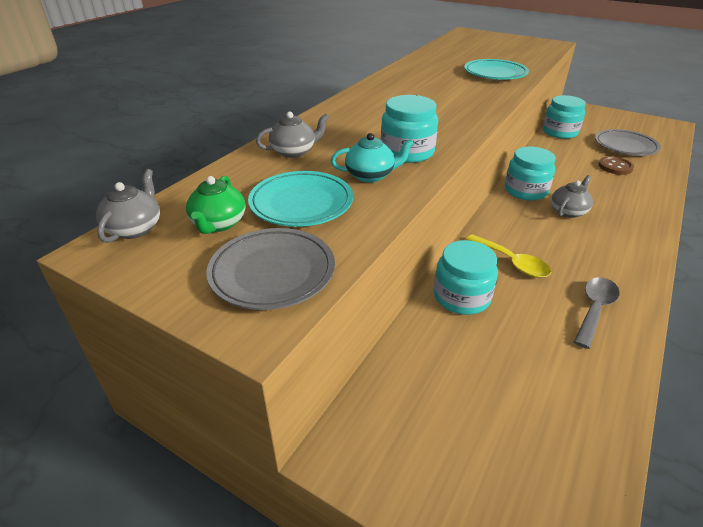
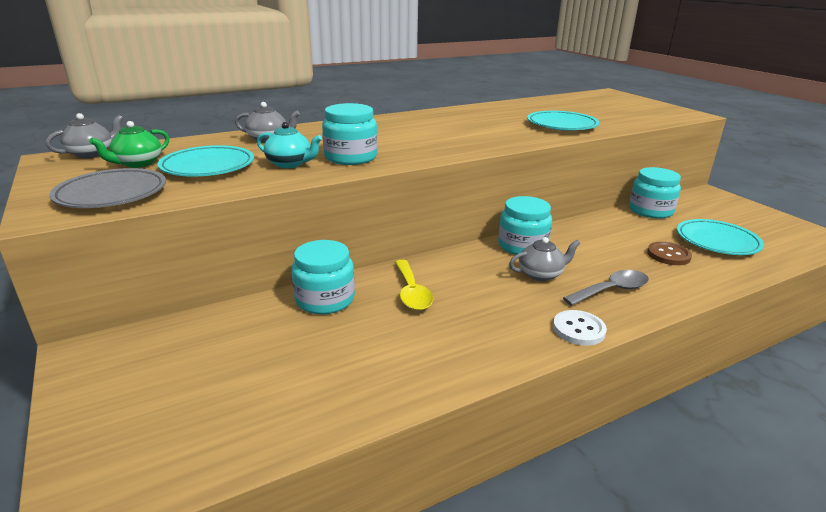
camera: 30 degrees right, 10 degrees down
(594, 309) = (430, 353): grey spoon -> grey spoon (612, 290)
(625, 146) = (717, 241): grey plate -> turquoise plate
(646, 248) = (578, 329): none -> white button

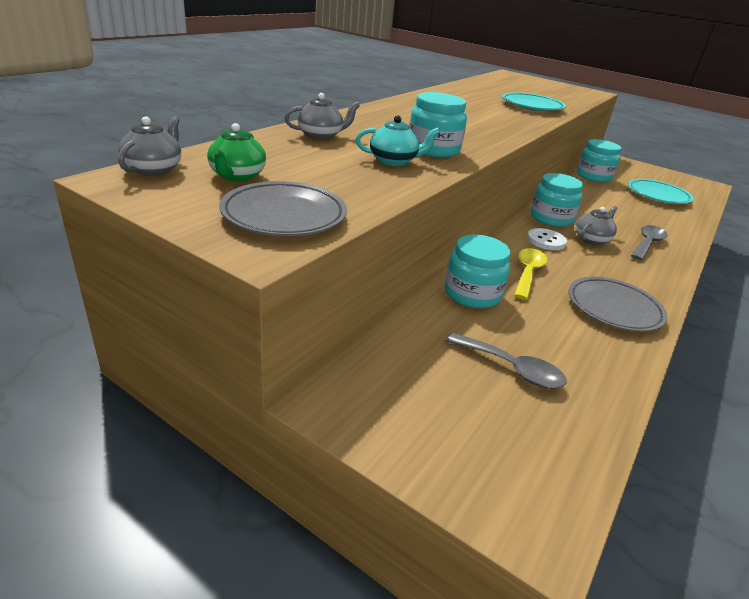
camera: 30 degrees left, 5 degrees up
(208, 167) = (321, 172): turquoise plate -> none
(263, 370) = (511, 368): none -> grey spoon
(412, 292) = (528, 273): yellow spoon -> yellow spoon turned 120 degrees counterclockwise
(458, 345) = (614, 308): none -> grey plate
(578, 329) = (665, 277): white button -> white button (546, 241)
(668, 255) = (645, 210): brown button -> none

